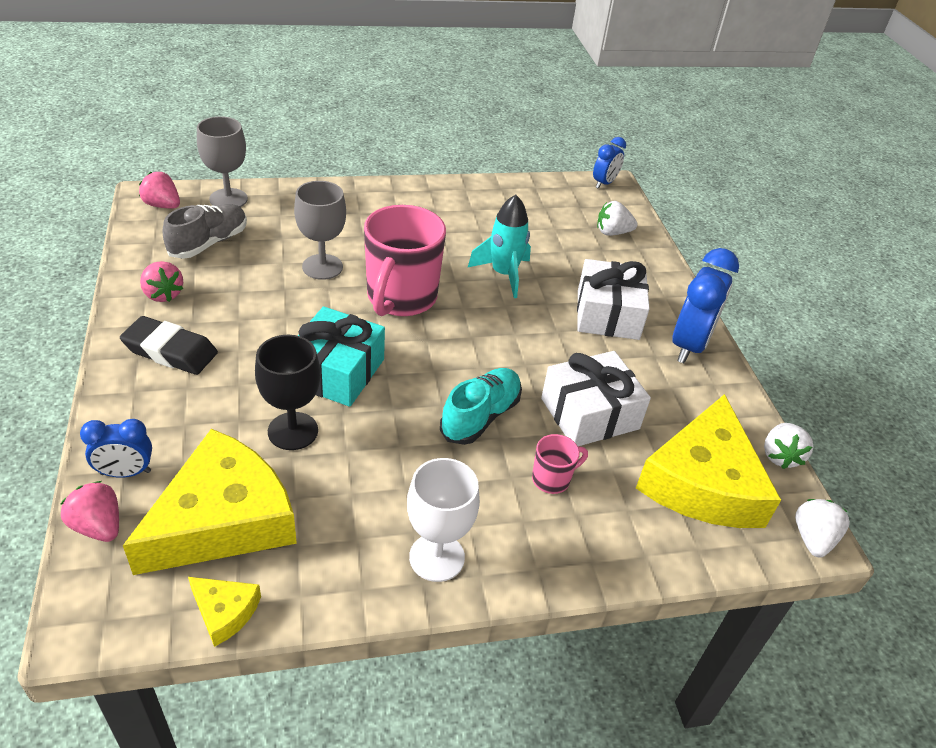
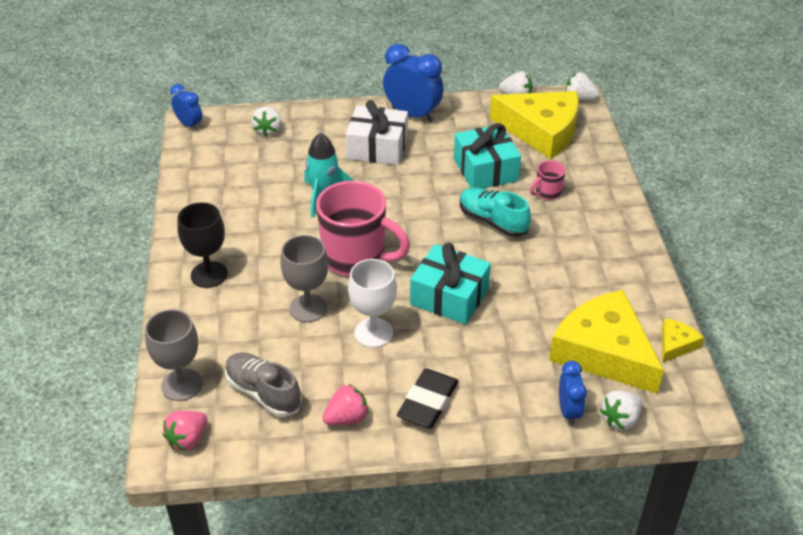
camera: 80 degrees left, 0 degrees up
(98, 526) = (620, 419): pink strawberry -> white strawberry
(293, 431) = (516, 319): black goblet -> black goblet (209, 274)
(437, 557) = (617, 248): white goblet -> white goblet (373, 333)
(552, 479) = (547, 193): pink mug -> pink mug turned 105 degrees counterclockwise
(589, 414) = (485, 170): white gift -> turquoise gift

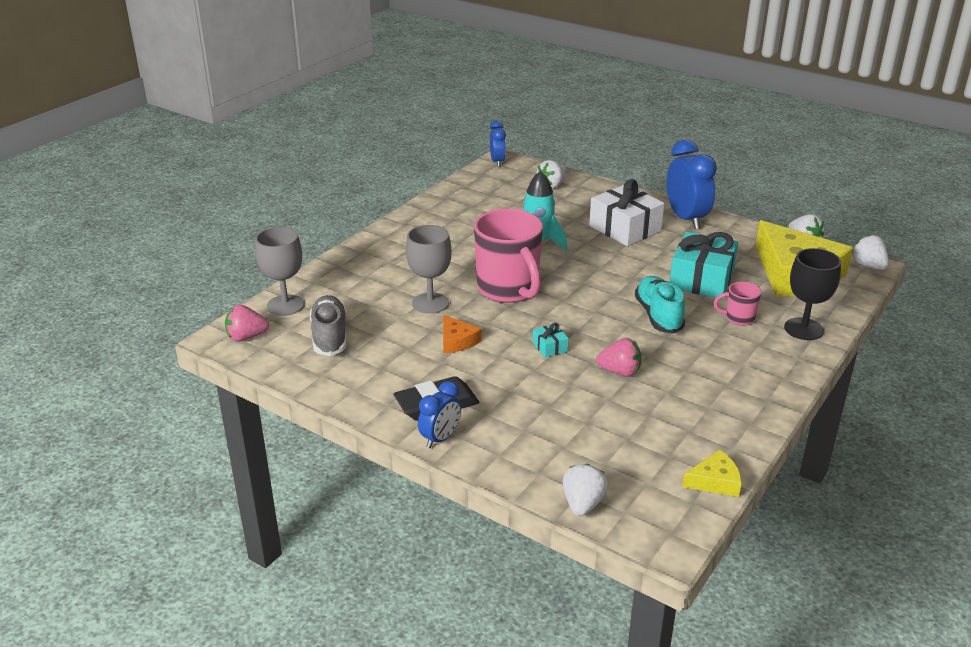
camera: 40 degrees right, 10 degrees down
(209, 274) = (390, 252): black goblet -> black goblet (803, 329)
(347, 418) = (364, 381): pink strawberry -> pink strawberry (619, 372)
(373, 333) = (457, 341): white goblet -> orange cheese
(449, 296) = (550, 347): turquoise gift -> turquoise gift, size x0.44
(568, 411) = (543, 473): blue clock -> blue clock (440, 438)
(604, 351) = (635, 450): yellow cheese -> none
(620, 419) = (583, 504): white strawberry -> white strawberry turned 105 degrees clockwise

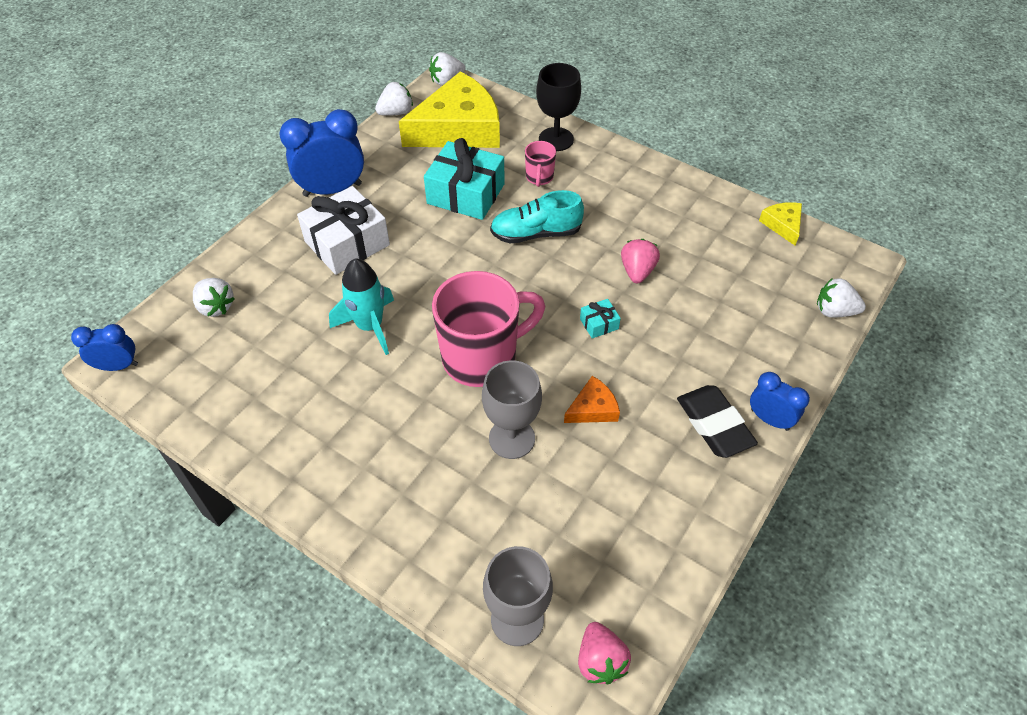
camera: 90 degrees left, 20 degrees up
(329, 337) = (593, 549): grey shoe -> none

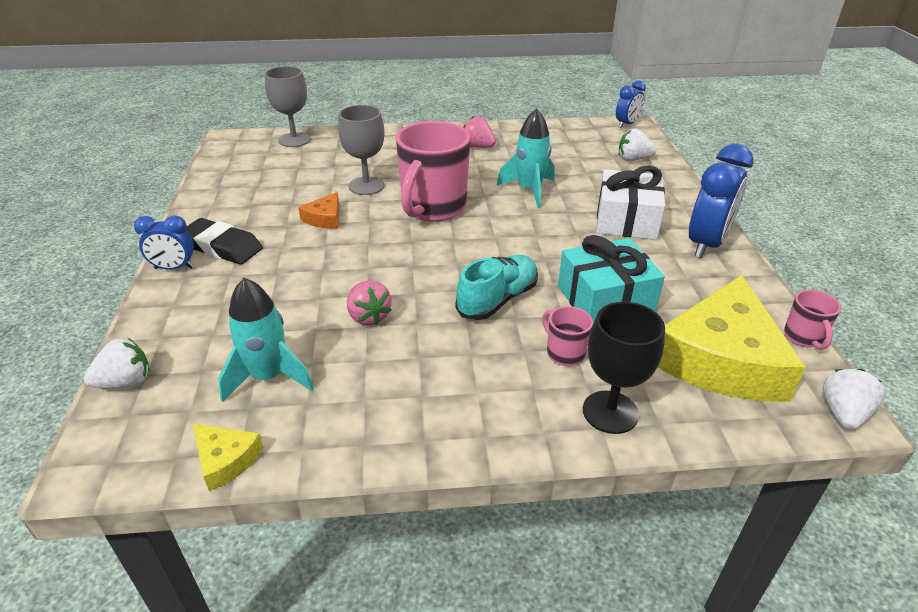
camera: 140 degrees right, 15 degrees down
(396, 112) = (803, 337): white strawberry -> pink mug
(599, 324) = (367, 263): turquoise gift -> none
(600, 661) = (238, 145): pink strawberry -> pink strawberry (478, 146)
(734, 262) = (268, 377): none -> turquoise rocket

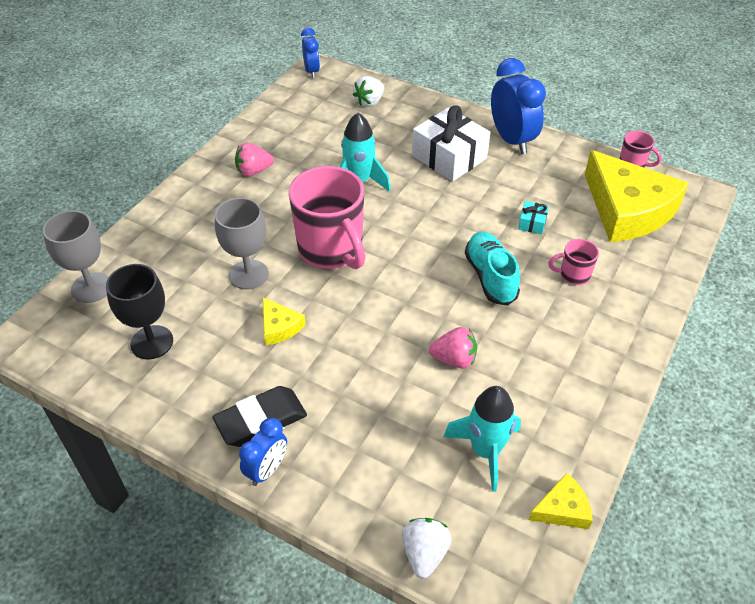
camera: 55 degrees left, 10 degrees up
(325, 218) = (279, 327): orange cheese -> yellow cheese
(605, 299) = (532, 223): turquoise gift -> turquoise gift, size x0.44
(610, 412) = (640, 286): black goblet -> black goblet (152, 342)
(843, 413) = (700, 194): white strawberry -> none

